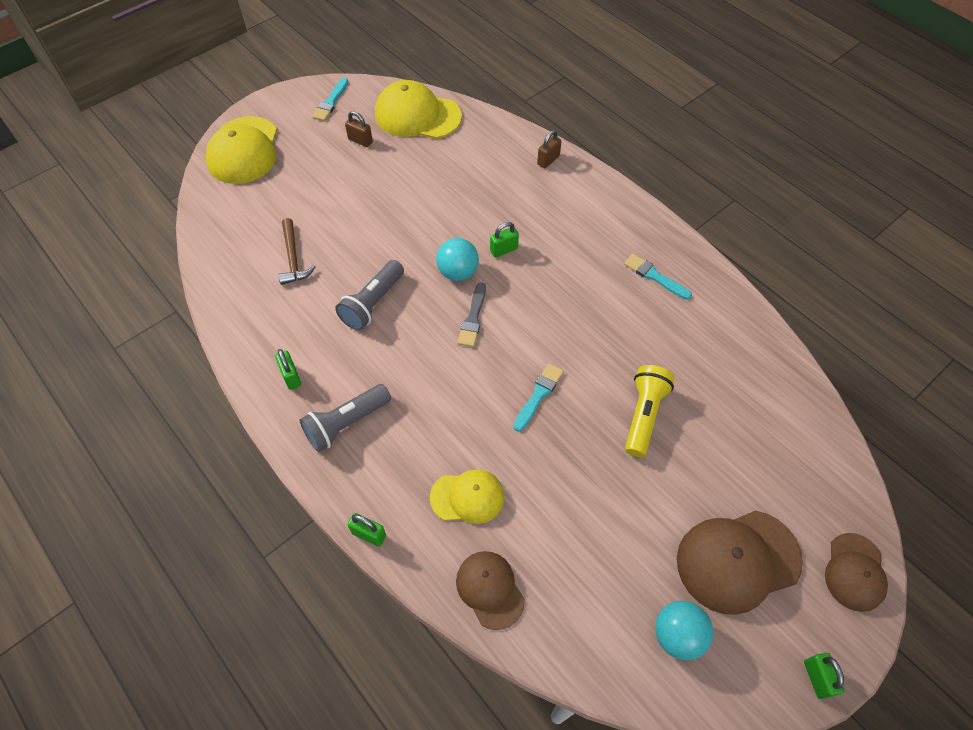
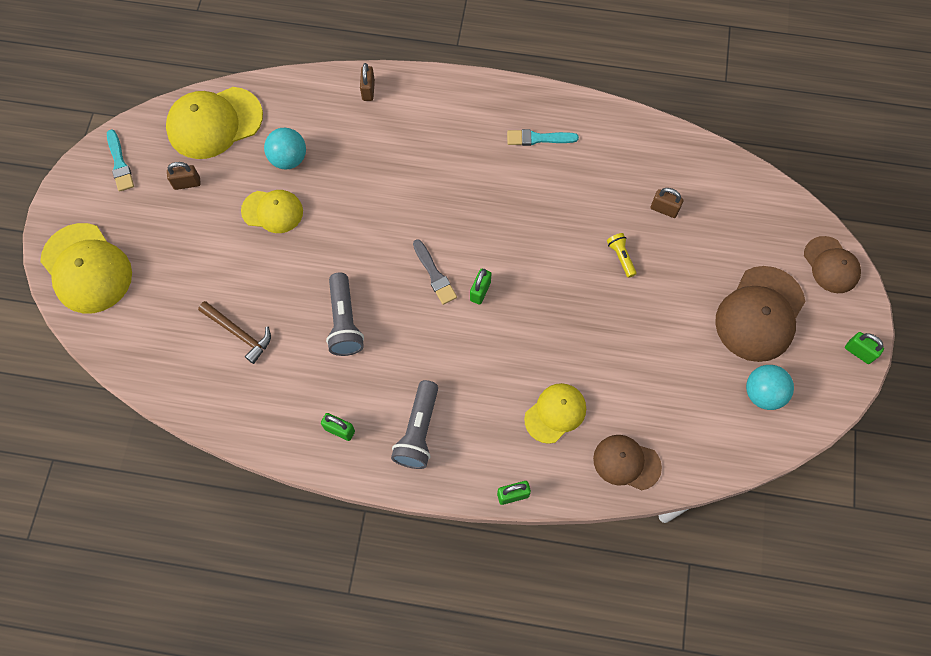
camera: 40 degrees left, 10 degrees up
(399, 195) = (272, 211): none -> yellow cap
(458, 272) = (387, 245): turquoise ball -> turquoise ball (288, 159)
(504, 250) = (405, 198): green padlock -> green padlock (480, 291)
(538, 395) = (537, 298): turquoise brush -> none
(644, 415) = (621, 257): yellow flashlight -> yellow flashlight, size x0.55
(720, 404) = (664, 209): none -> brown padlock

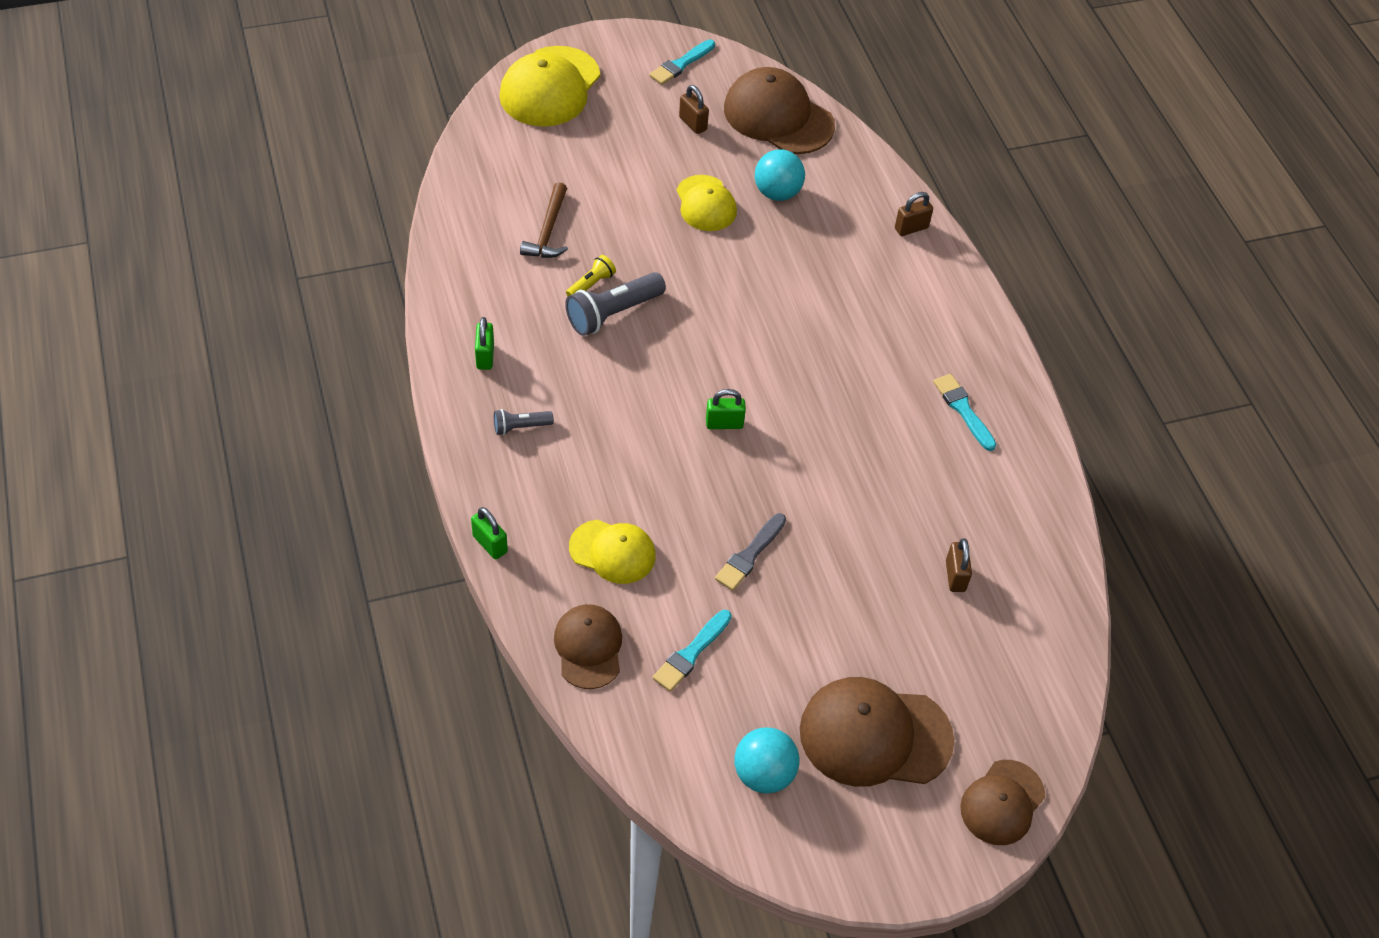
camera: 60 degrees right, 15 degrees down
(214, 123) = (778, 117): yellow cap -> brown cap
(418, 431) = (520, 427): grey flashlight -> grey flashlight, size x0.55
(434, 274) = (719, 373): grey brush -> grey brush (750, 555)
(621, 257) = (858, 551): yellow flashlight -> yellow flashlight (591, 284)
(657, 398) = (691, 653): none -> turquoise brush
(858, 352) = (891, 877): green padlock -> none

